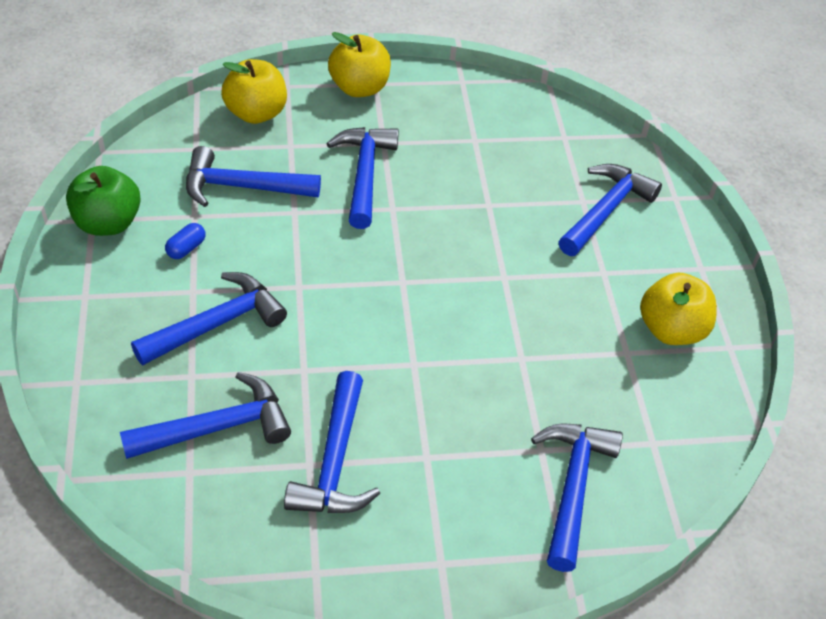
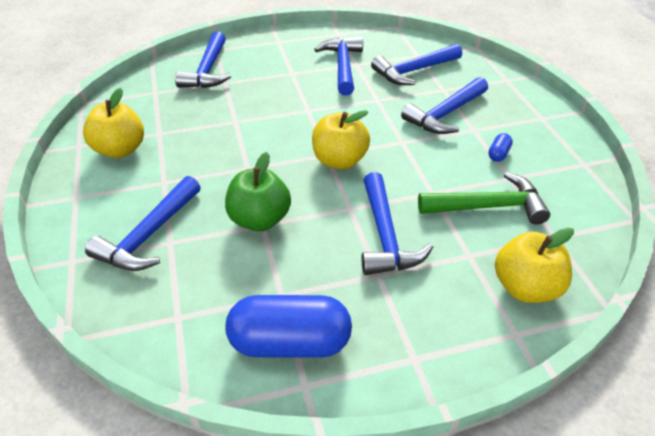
camera: 175 degrees right, 5 degrees down
(108, 223) = (570, 163): green apple -> green apple (259, 220)
(242, 187) = (488, 206): blue hammer -> green hammer
(359, 88) = (430, 347): yellow apple -> yellow apple (339, 161)
(470, 106) = (290, 343): none -> blue capsule

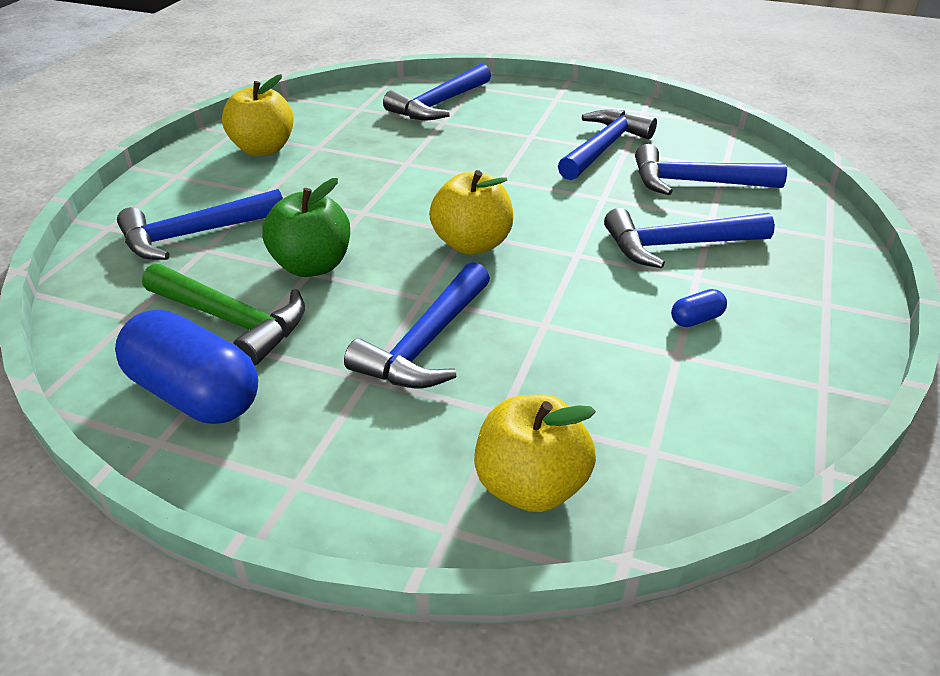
camera: 35 degrees right, 5 degrees down
(488, 206) = (601, 372): green hammer -> green hammer (232, 320)

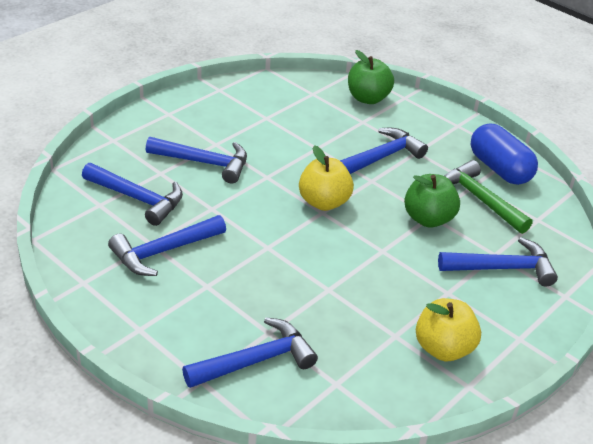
camera: 160 degrees left, 0 degrees up
(531, 486) = (367, 98): yellow apple -> green apple
(696, 319) = (241, 127): blue capsule -> none

